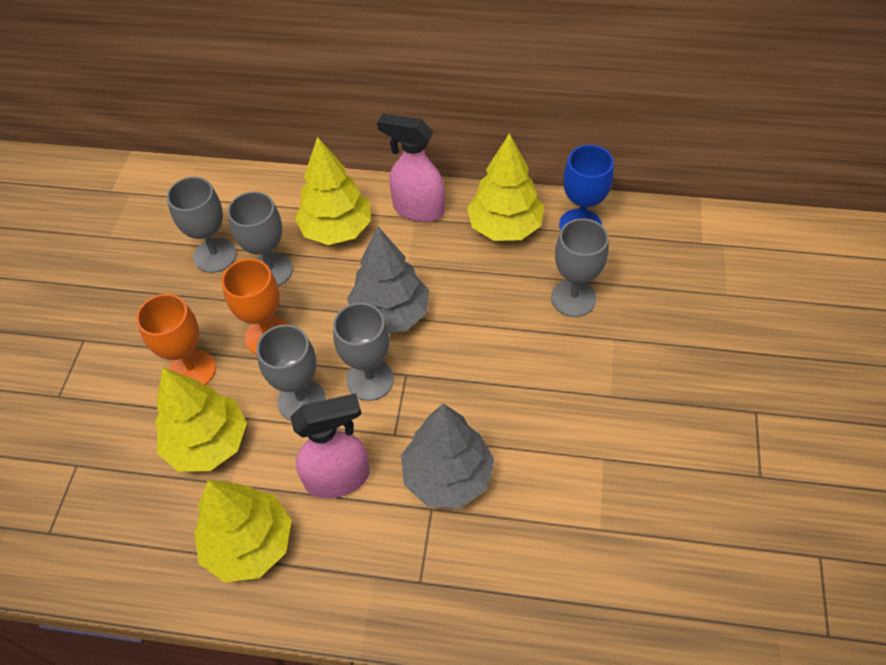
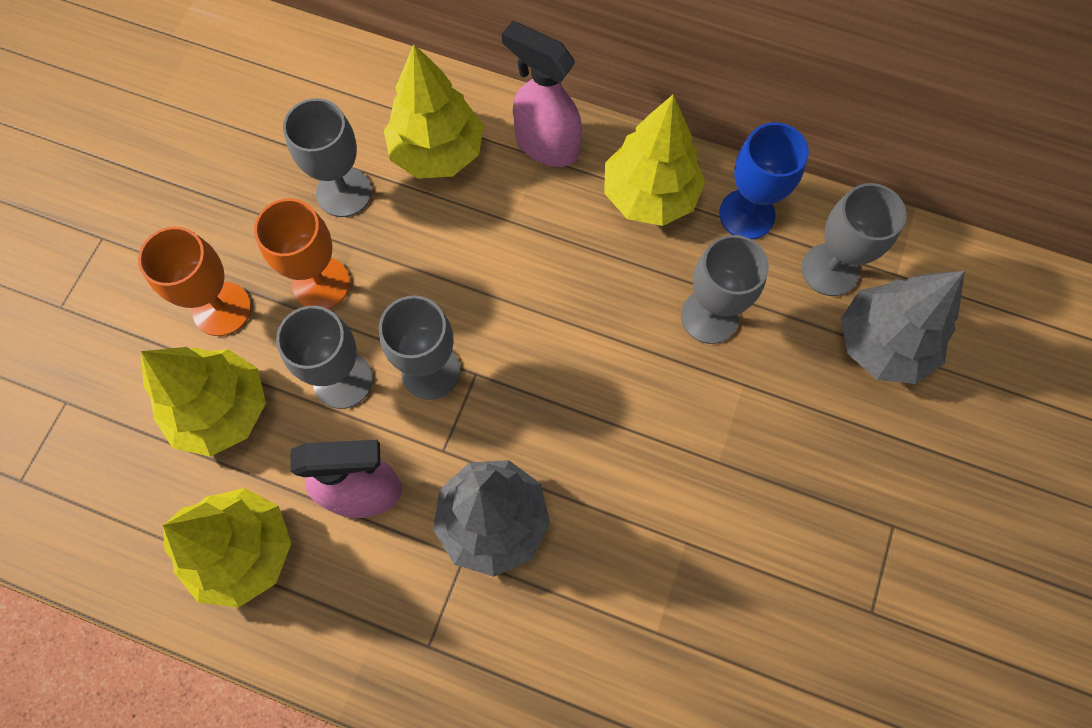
camera: 10 degrees right, 15 degrees up
(215, 255) = (280, 156): grey goblet -> grey goblet (830, 269)
(390, 314) = (476, 287): grey tree -> grey tree (883, 344)

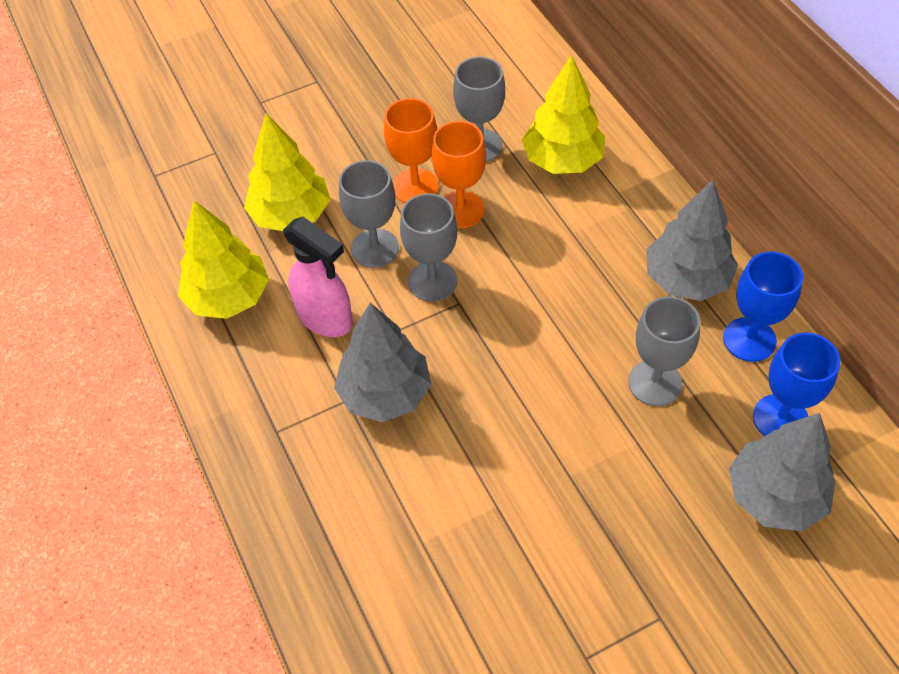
camera: 45 degrees right, 15 degrees down
(222, 309) = (344, 162): orange goblet -> orange goblet (460, 209)
(546, 145) = (641, 202): pink spray bottle -> none
(649, 195) = (686, 280): yellow tree -> grey tree
(830, 269) = (780, 418): grey goblet -> blue goblet

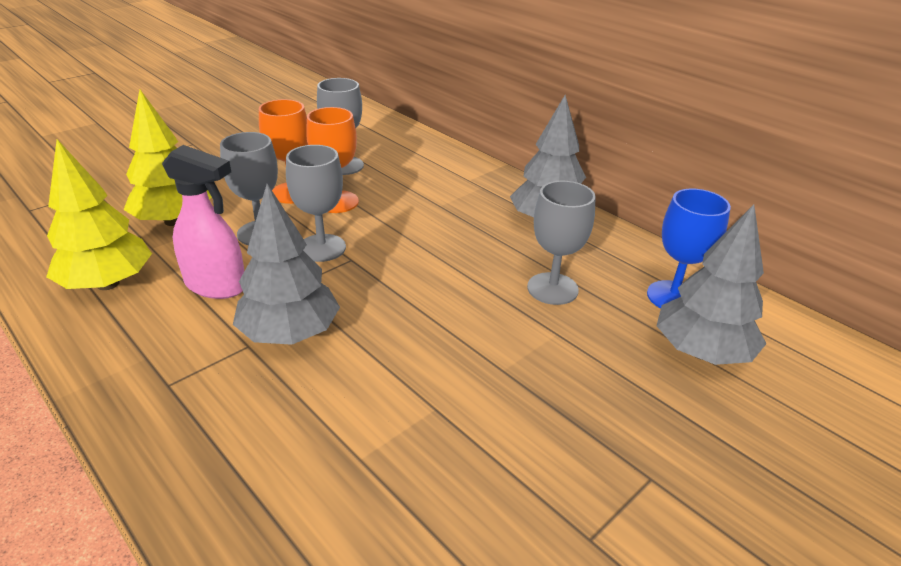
camera: 20 degrees left, 20 degrees down
(562, 160) = (416, 167): yellow tree -> none
(749, 339) = (617, 250): blue goblet -> none

